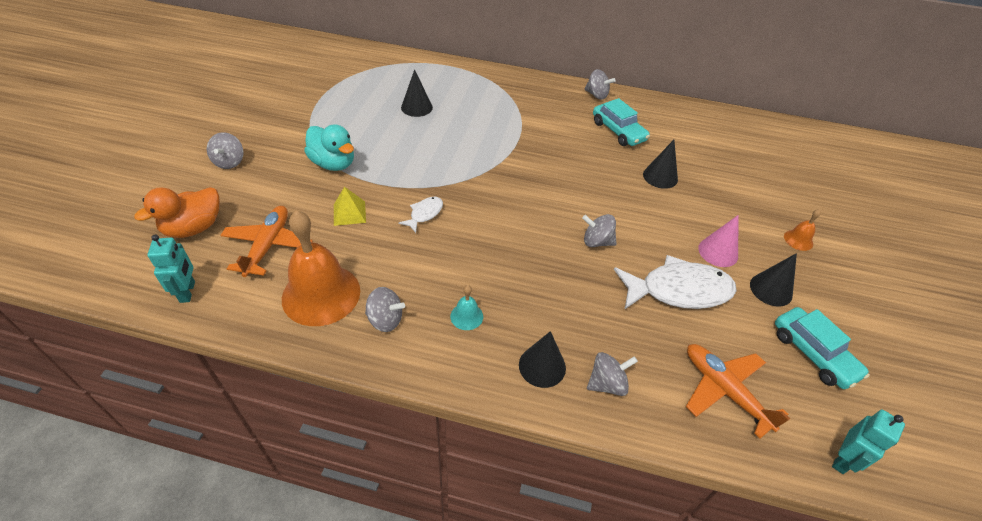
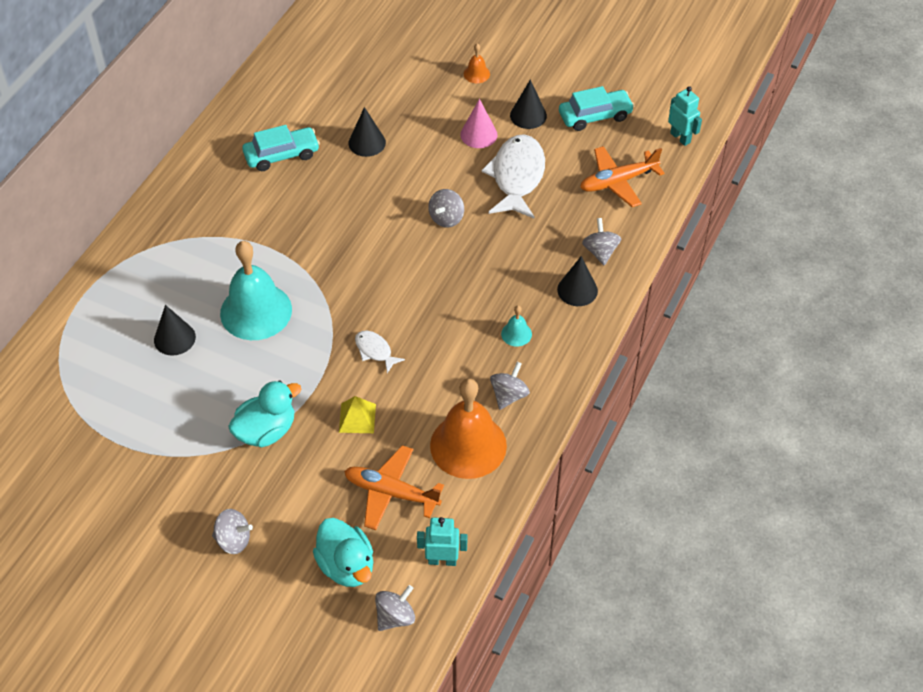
camera: 75 degrees left, 5 degrees up
(194, 228) = (346, 566): orange duck -> turquoise duck
(451, 141) = (256, 311): none -> turquoise bell
(596, 95) = (205, 155): grey spinning top -> grey spinning top (395, 617)

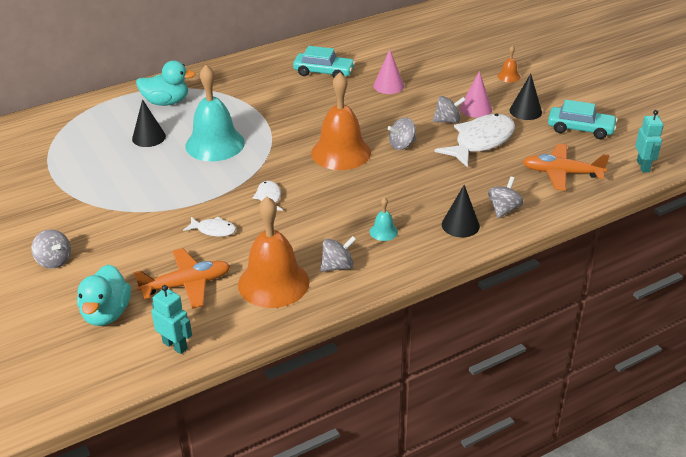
camera: 35 degrees right, 15 degrees down
(266, 431) = (146, 210): turquoise duck -> turquoise duck (166, 102)
(357, 418) = (213, 230): yellow pyramid -> white fish
(367, 143) = (388, 85): black cone -> pink cone
(391, 492) = (187, 285): orange plane -> orange plane turned 105 degrees clockwise
(395, 257) = (341, 152): none -> orange bell
(395, 617) = (102, 363): grey spinning top -> grey spinning top (447, 121)

